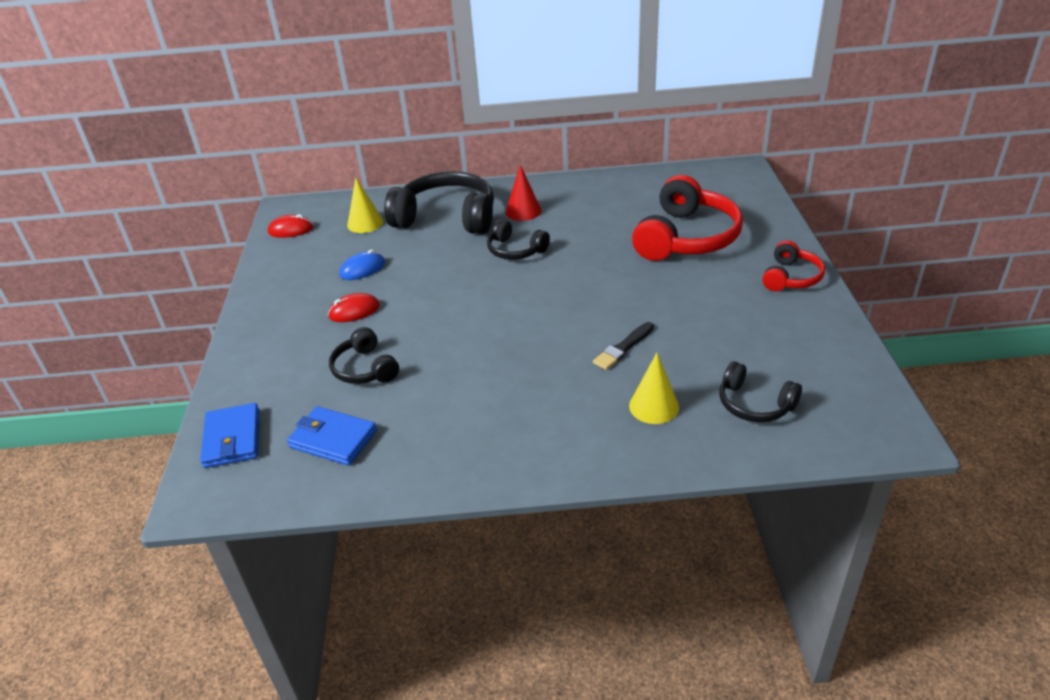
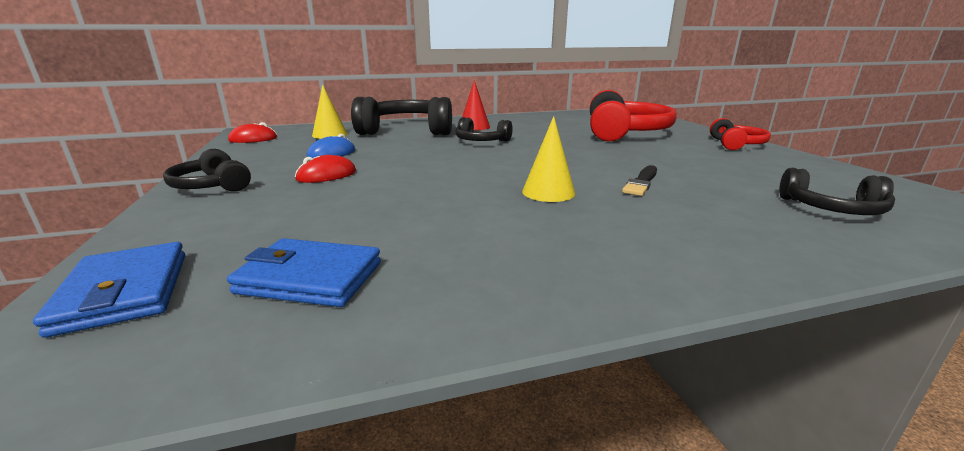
camera: 15 degrees left, 15 degrees down
(365, 368) = (348, 211): black headphones -> black headphones (212, 186)
(654, 406) = (728, 217): yellow cone -> yellow cone (548, 192)

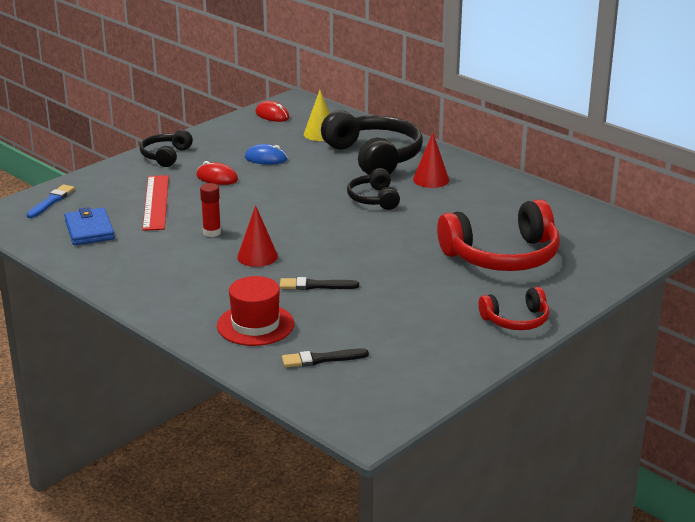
camera: 60 degrees right, 5 degrees up
(125, 292) = (51, 201): blue wallet -> blue brush
(319, 213) = (156, 202): none -> red ruler
(457, 200) = (212, 232): none -> red glue stick
(548, 192) = (257, 256): yellow cone -> red cone
(738, 223) = (255, 325): none -> red hat
(832, 209) = (321, 359): black headphones -> black brush

